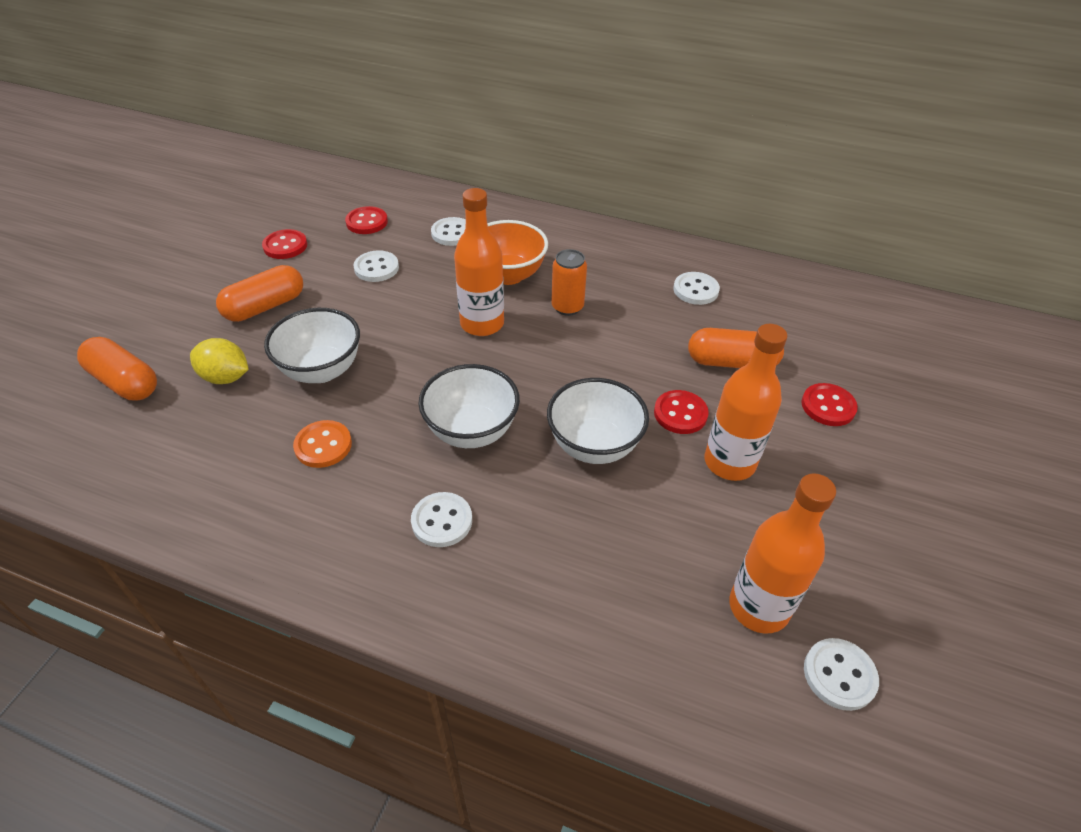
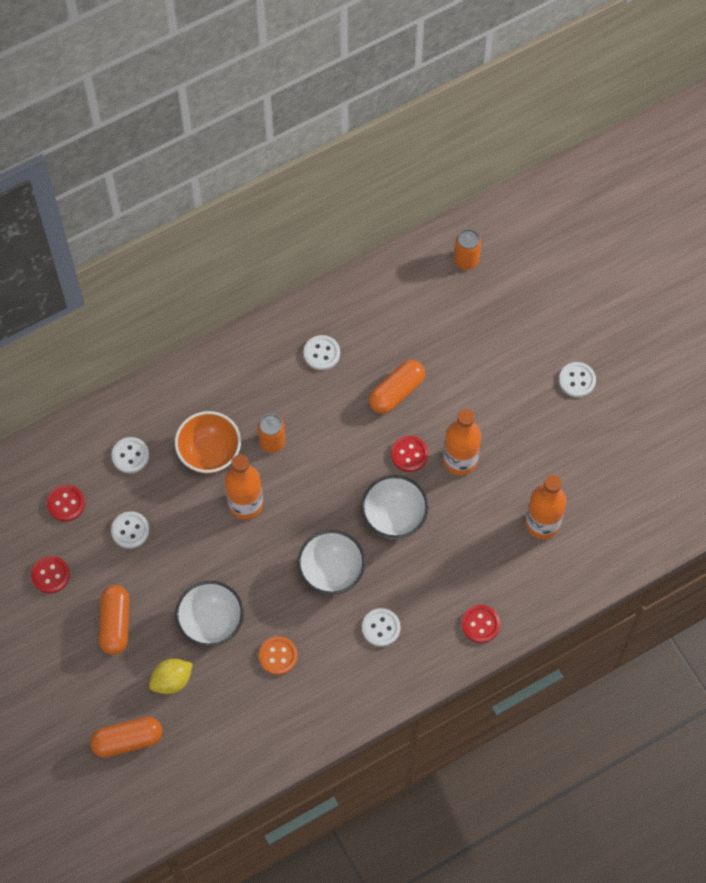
camera: 50 degrees left, 20 degrees up
(828, 406) = (468, 374): red button -> red button (480, 624)
(839, 675) = (595, 521): white button -> white button (577, 380)
(929, 332) = (466, 260): none -> orange can

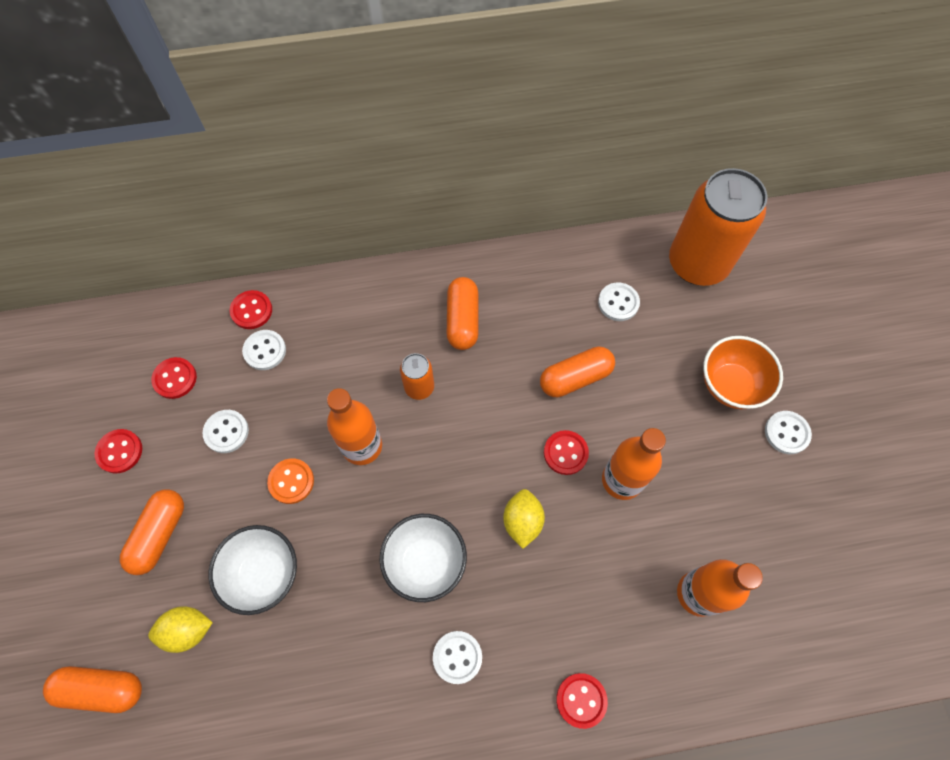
camera: 20 degrees right, 0 degrees up
(102, 426) = (251, 310): none -> red button
(209, 453) = (348, 376): orange bowl -> orange bowl (730, 385)
(278, 656) = (322, 646): orange button -> orange button (291, 481)
(286, 374) = (463, 320): none -> orange capsule
(321, 353) = (509, 310): white button -> white button (618, 303)
(394, 517) = (522, 521): white bowl -> yellow lemon
(466, 260) = (697, 263): orange can -> orange can, size x2.23

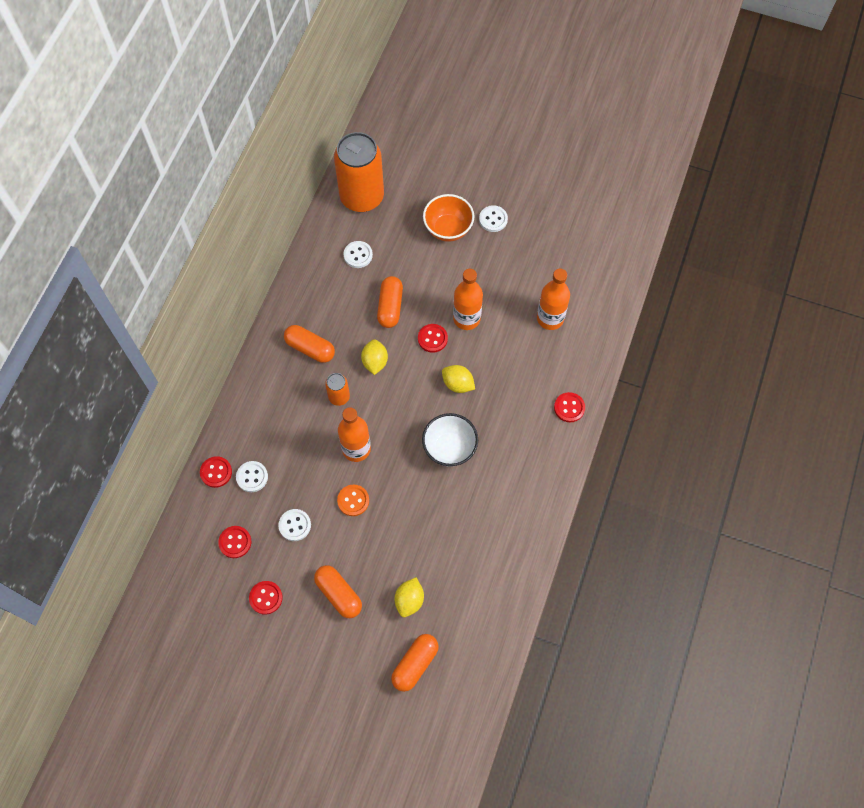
camera: 60 degrees left, 0 degrees up
(264, 574) = (401, 542): white bowl -> none
(457, 657) = (511, 458): white button -> none
(490, 402) = (375, 362): none -> yellow lemon

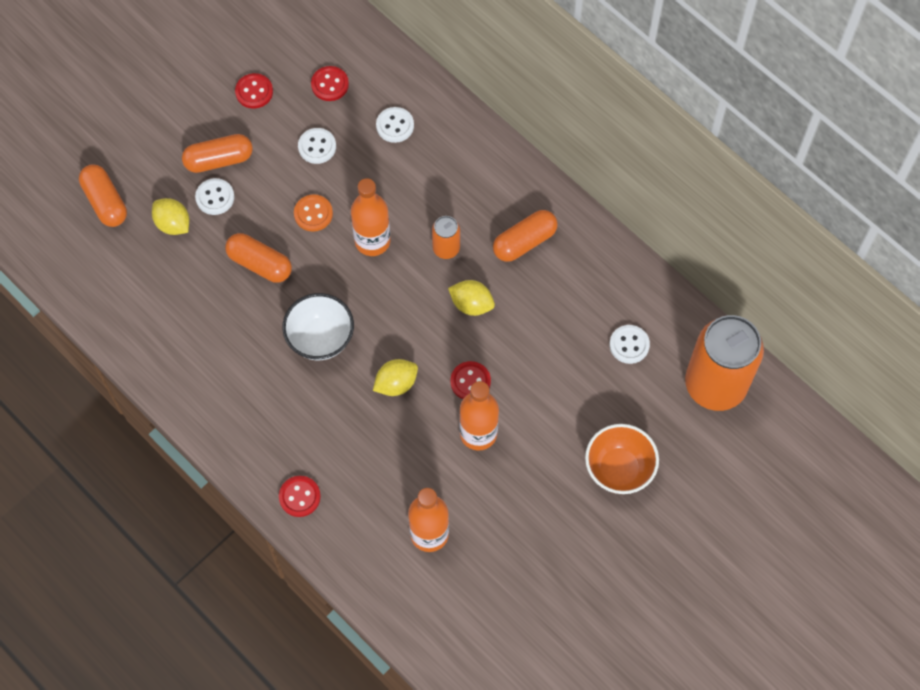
camera: 115 degrees right, 0 degrees up
(216, 472) = (419, 93): red button -> none
(390, 307) = (537, 352): orange capsule -> orange capsule (260, 264)
(493, 219) = (608, 533): white button -> white button (215, 197)

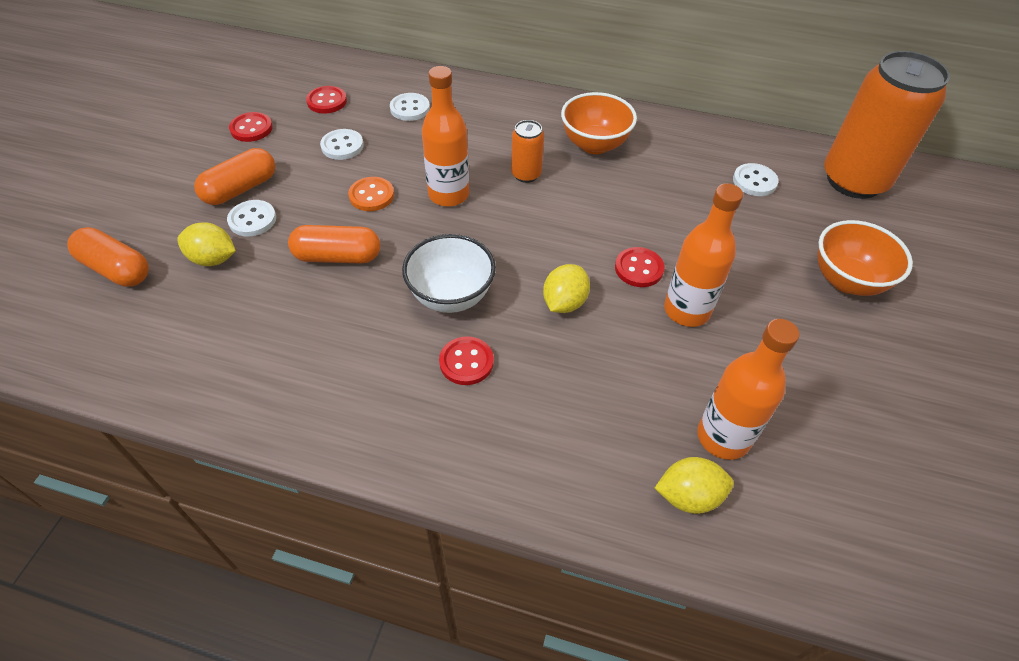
camera: 30 degrees left, 15 degrees down
(299, 497) = (539, 473): red button -> red button (466, 362)
(471, 304) = (586, 206): yellow lemon -> yellow lemon (688, 496)
(524, 242) = (594, 145): orange capsule -> orange bowl

